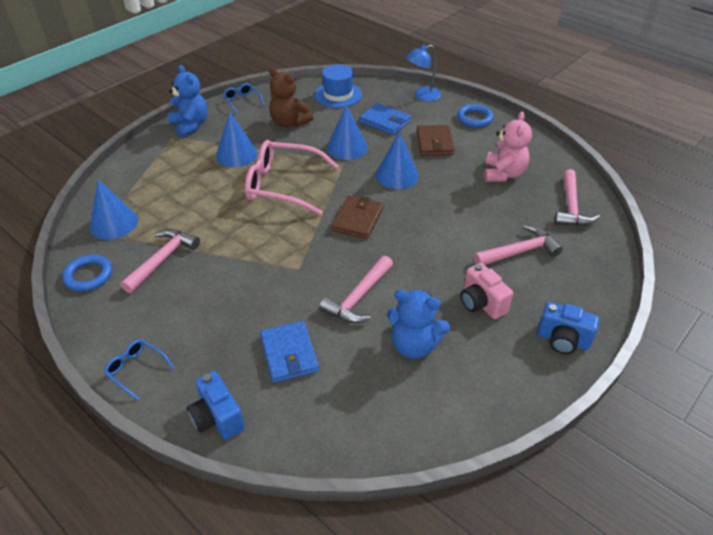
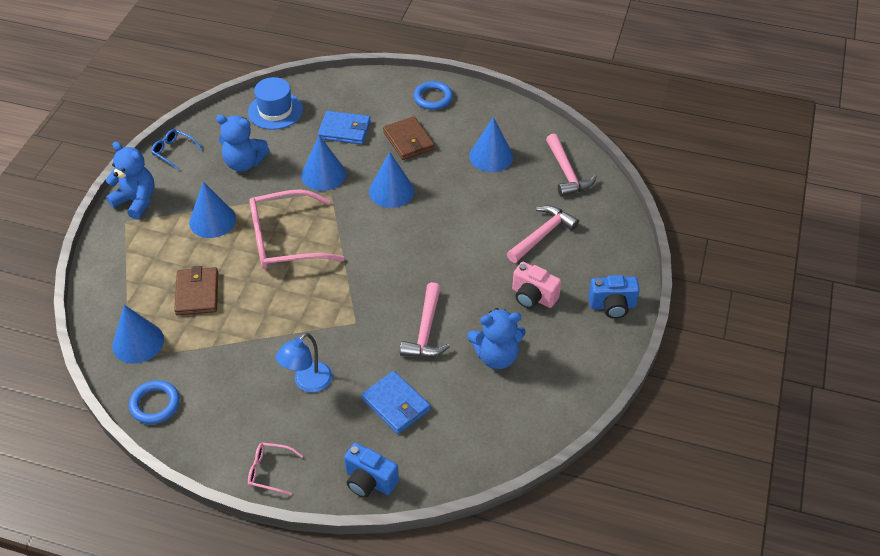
camera: 25 degrees left, 5 degrees up
(136, 370) = (270, 471): blue glasses -> pink glasses
(163, 260) = (218, 361): pink hammer -> none
(289, 122) = (244, 163): brown teddy bear -> blue teddy bear
(358, 220) = (381, 253): brown wallet -> brown wallet (197, 293)
(422, 96) = (366, 85): blue lamp -> blue lamp (307, 383)
(503, 174) = (491, 156): pink teddy bear -> blue cone

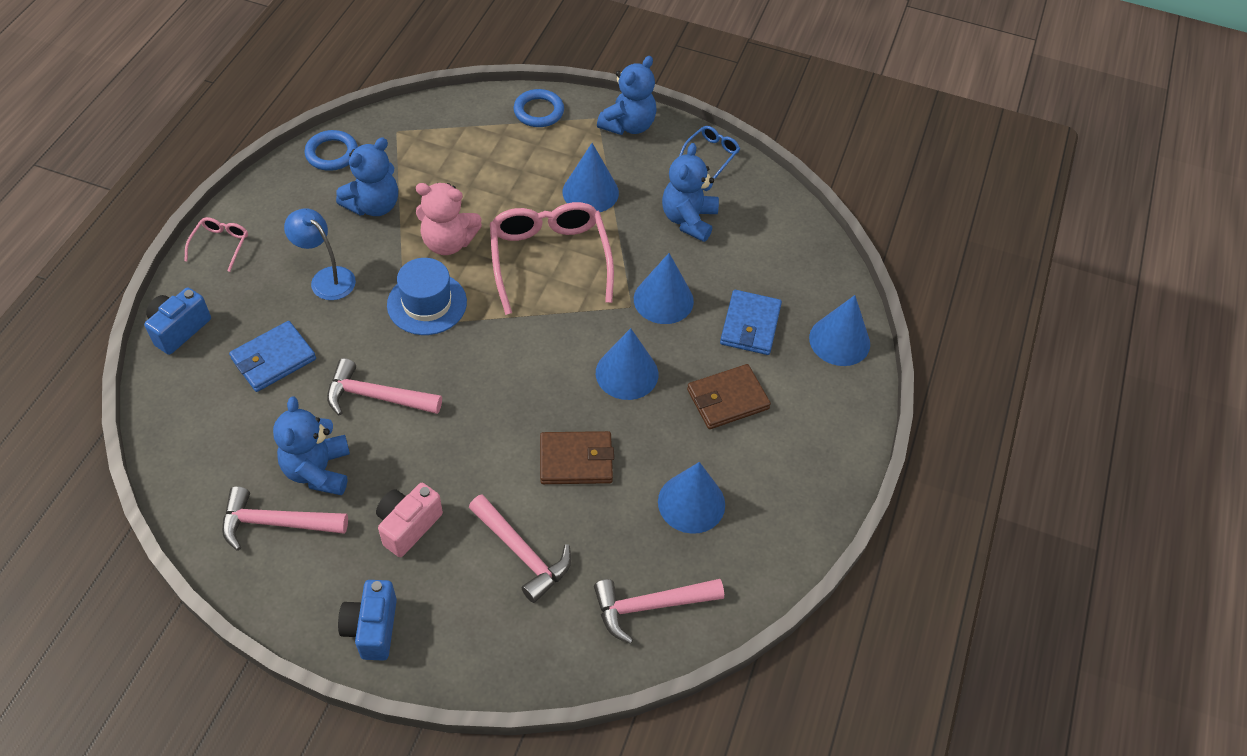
camera: 90 degrees right, 5 degrees up
(138, 342) = (417, 137): blue cone -> blue cone (839, 340)
(197, 293) = (477, 182): brown wallet -> brown wallet (576, 460)
(223, 362) = (373, 205): none -> blue teddy bear
(267, 305) = (448, 242): none -> pink teddy bear
(275, 111) = (789, 250): blue hat -> blue hat (427, 303)
(433, 98) = (822, 436): blue ring -> blue ring (538, 111)
(544, 374) = (276, 523): none -> pink hammer

